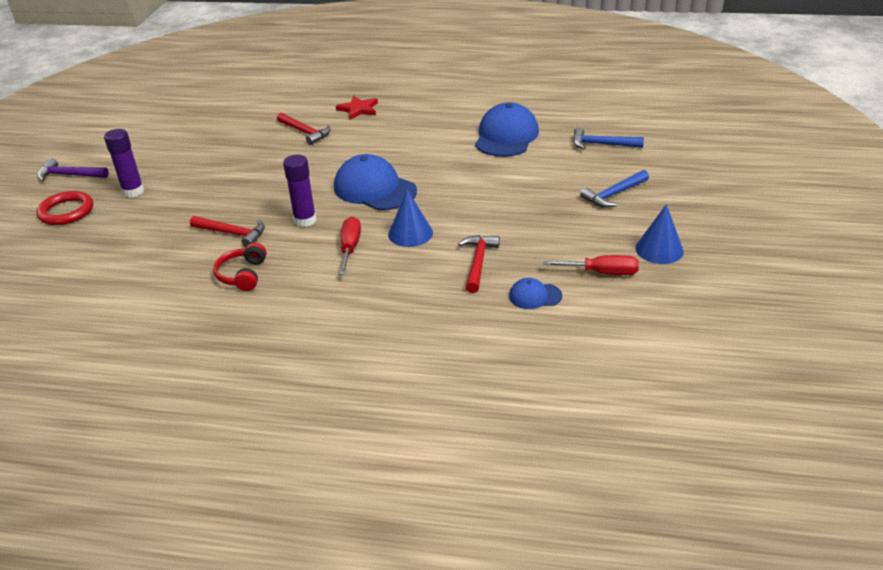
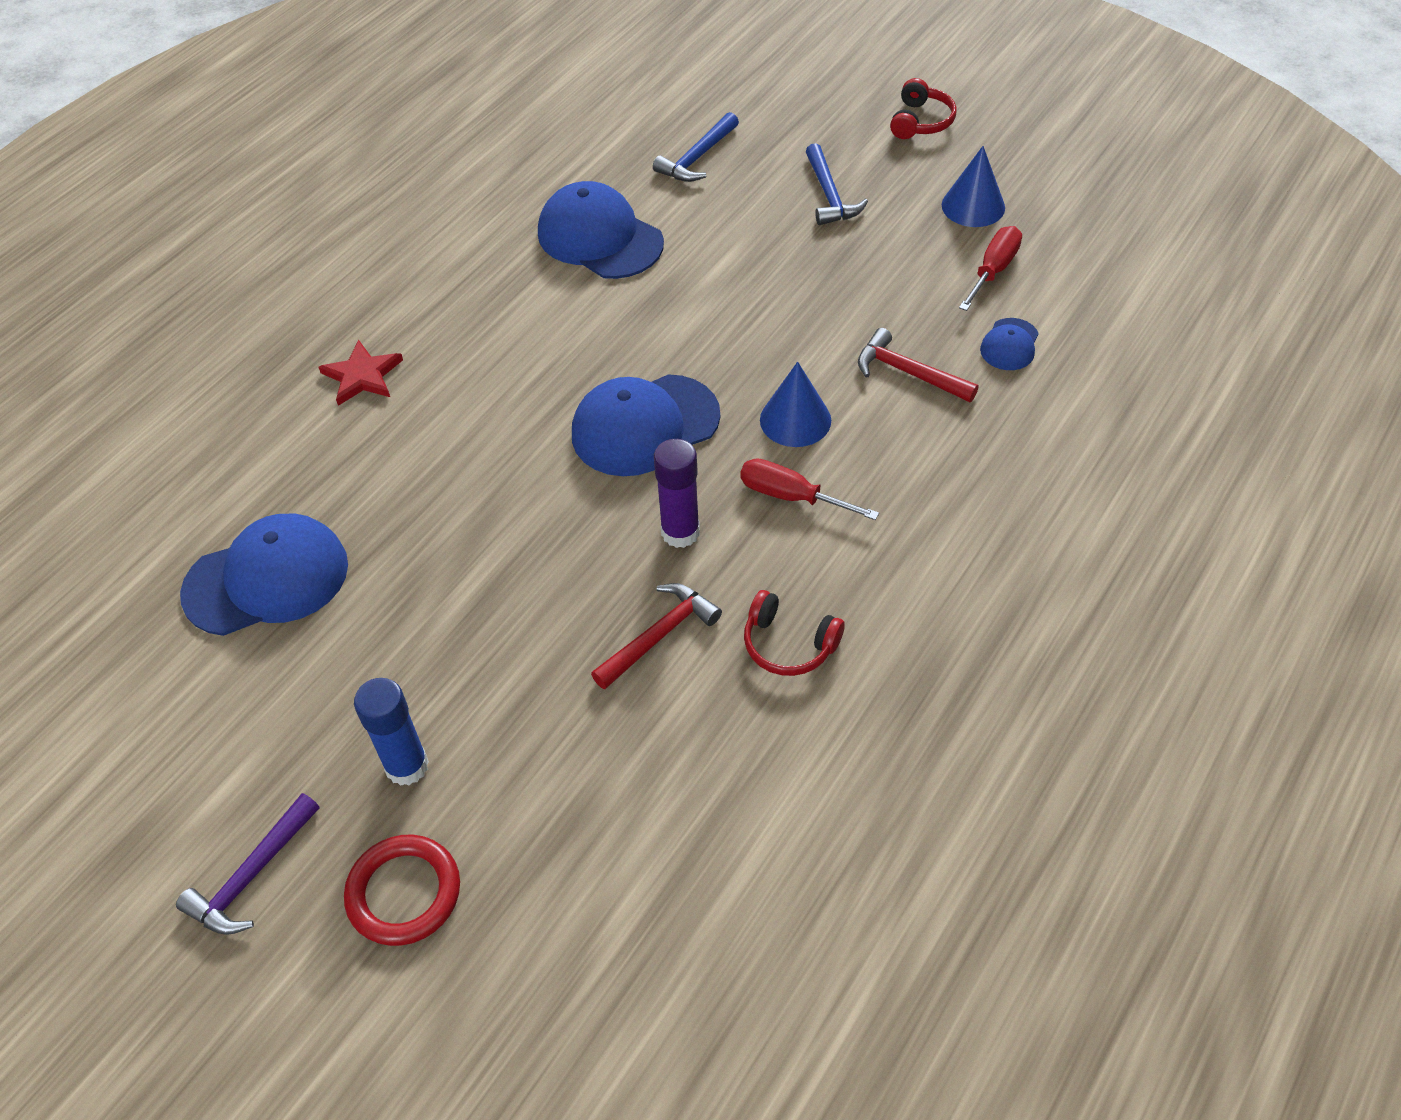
camera: 65 degrees left, 15 degrees up
(133, 191) = (407, 766): purple glue stick -> blue glue stick
(225, 128) = (267, 579): none -> blue cap
(305, 132) = (386, 466): red hammer -> none
(724, 208) = (920, 121): none -> red headphones

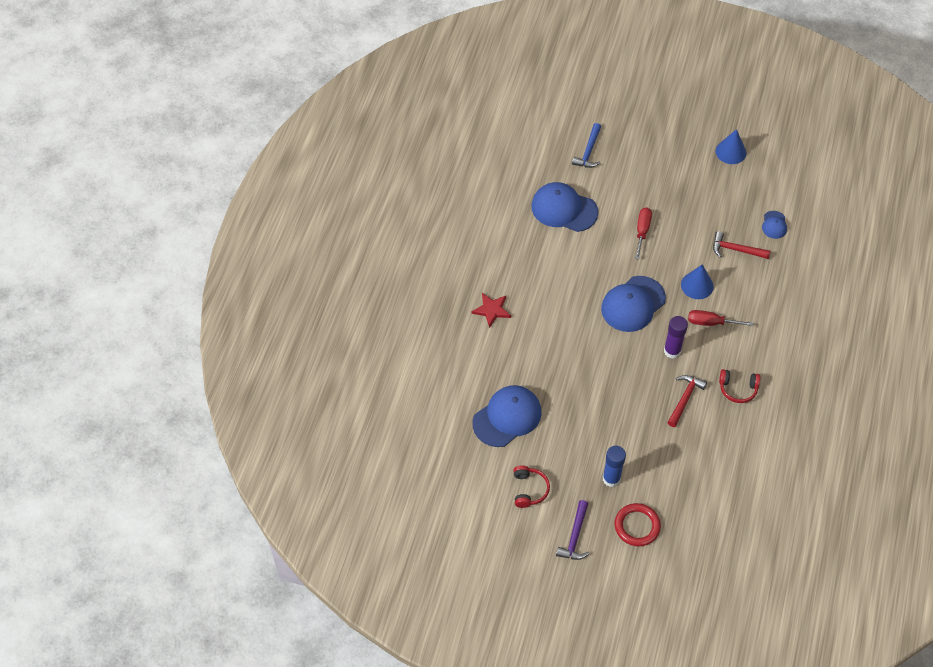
camera: 20 degrees left, 5 degrees up
(829, 195) = (661, 160): blue hammer -> none
(920, 121) = (687, 106): red headphones -> red headphones (529, 490)
(993, 270) = (753, 186): red screwdriver -> red screwdriver (642, 231)

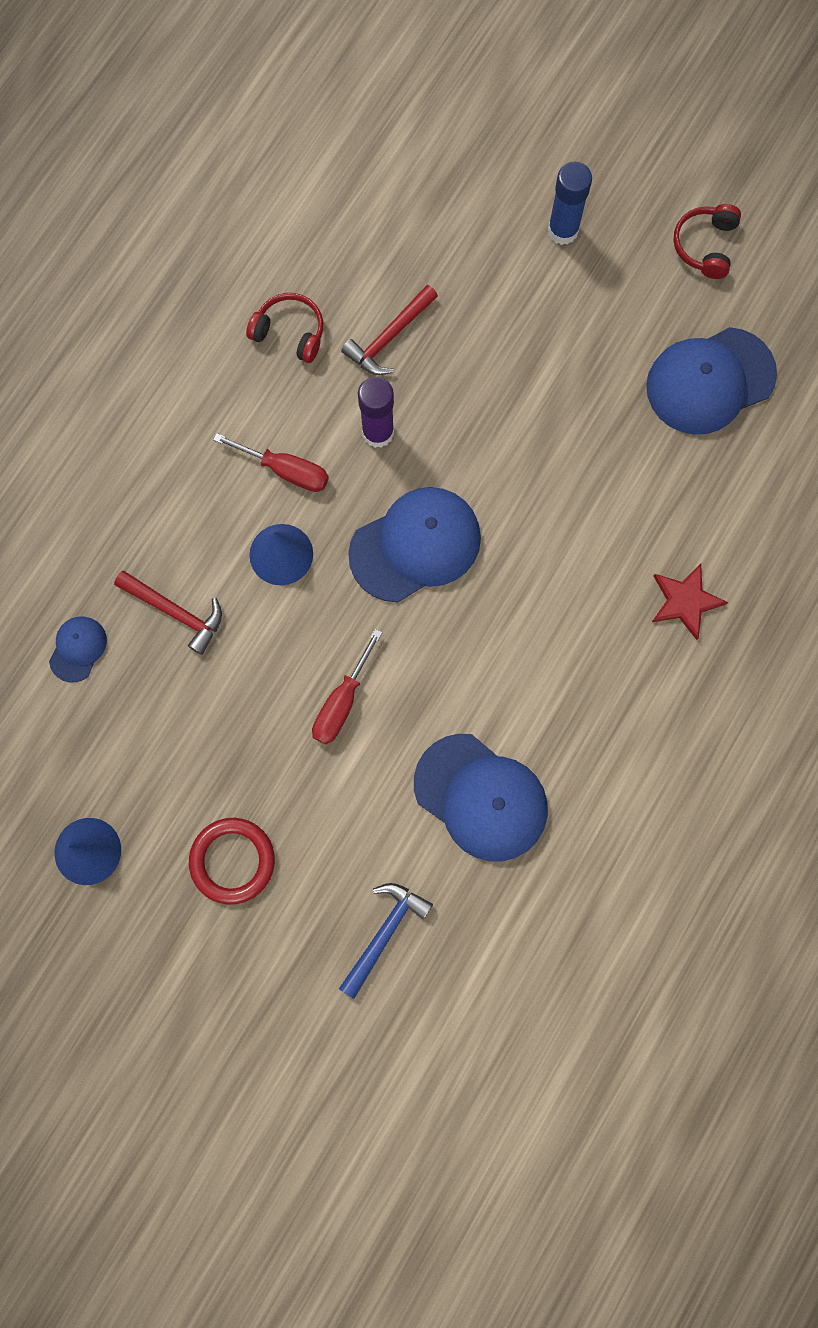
camera: 165 degrees left, 20 degrees up
(575, 536) = (651, 153): purple hammer -> none
(637, 526) = (546, 145): red ring -> red ring (232, 861)

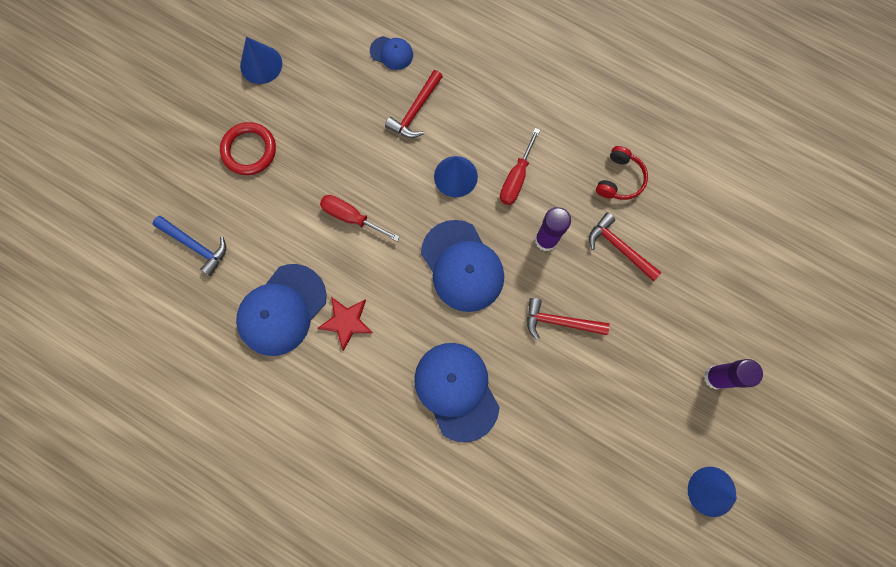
camera: 90 degrees right, 0 degrees up
(493, 418) = (560, 321): none -> red hammer
(563, 230) = (715, 377): blue glue stick -> purple glue stick
(685, 601) = (420, 462): red star -> red star (346, 322)
(705, 246) = (711, 491): red headphones -> blue cone
(710, 381) = (596, 489): blue cap -> blue cap (456, 391)

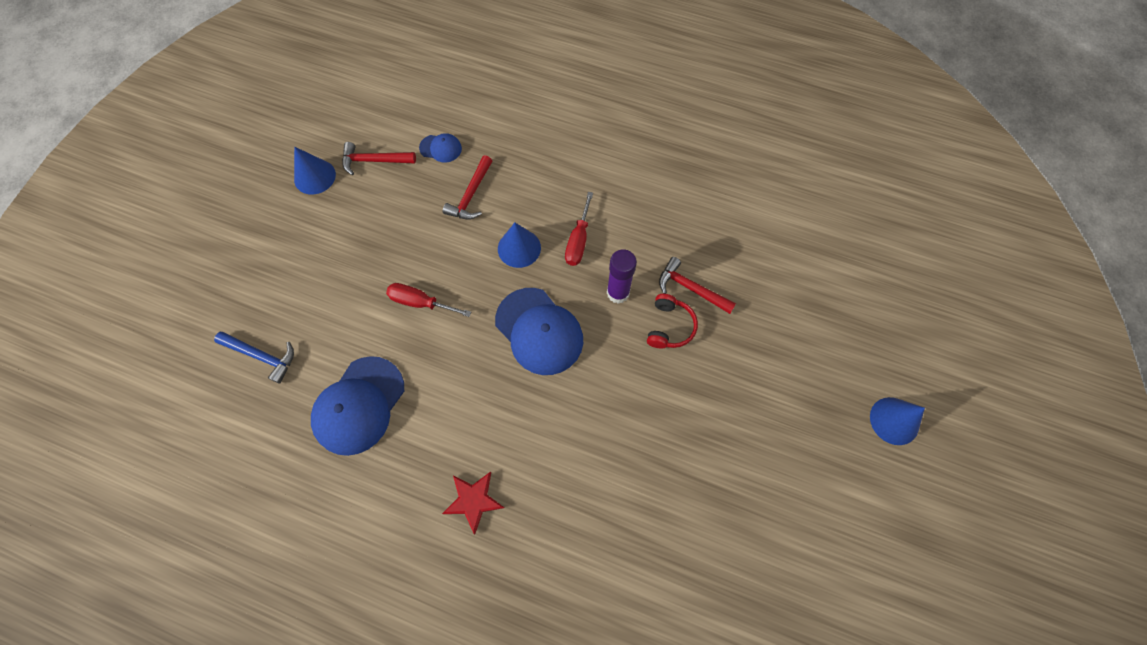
camera: 10 degrees left, 10 degrees down
(249, 150) = (310, 256): red ring -> none
(346, 322) = (428, 406): red star -> red star (473, 500)
(456, 391) = (553, 457): blue cap -> none
(560, 321) = (646, 368): red hammer -> red hammer (374, 161)
(619, 179) = (677, 226): red headphones -> red headphones (669, 326)
(711, 491) = (837, 514): blue cone -> blue cone (894, 420)
(715, 377) = (812, 396): purple glue stick -> none

